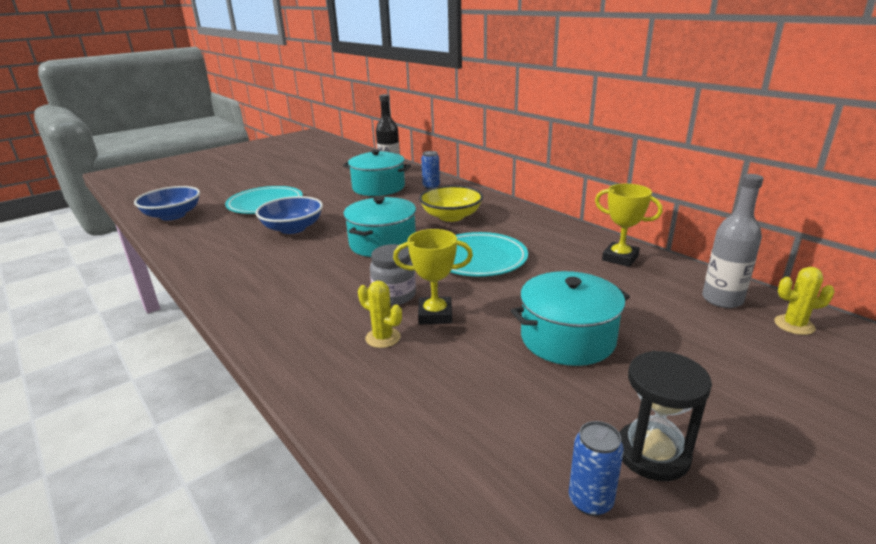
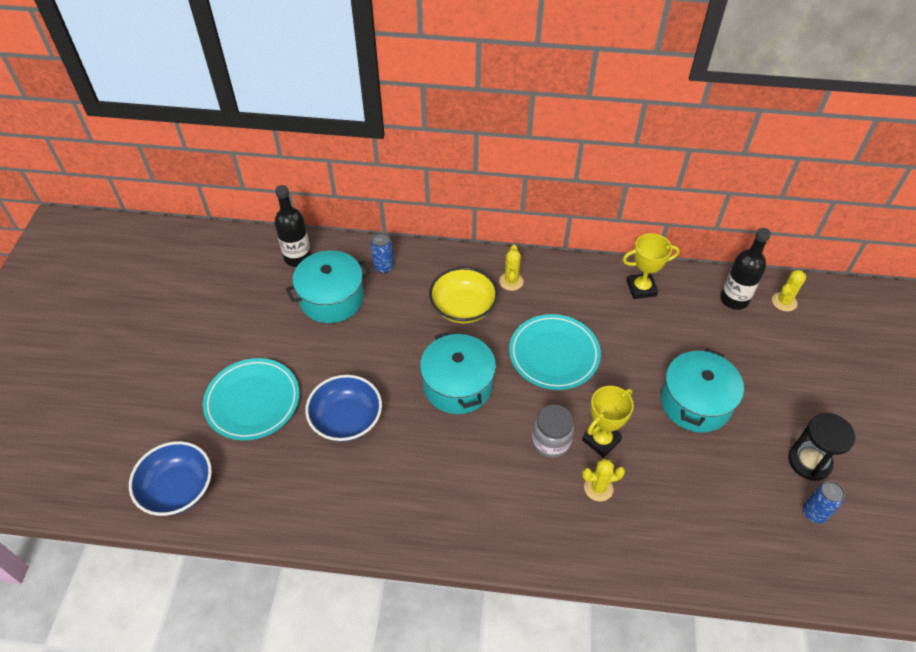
camera: 45 degrees left, 25 degrees up
(507, 218) = (511, 281): none -> yellow cactus
(722, 299) = (734, 299): grey bottle -> black bottle

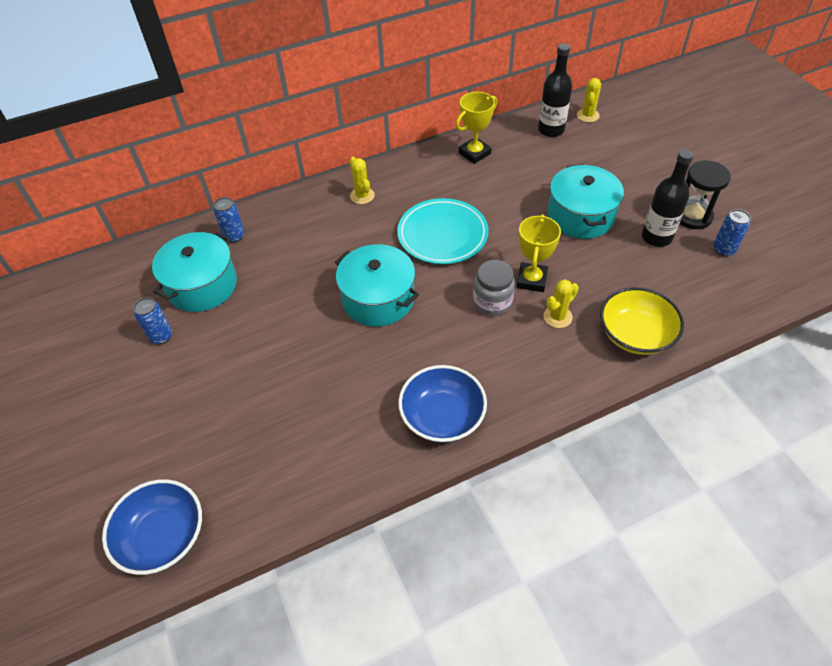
camera: 30 degrees left, 0 degrees up
(252, 401) = (186, 413): turquoise plate -> none
(275, 327) = (161, 336): none -> blue can
(298, 257) = (139, 267): black bottle -> black bottle (656, 237)
(346, 419) = (295, 379): blue bowl -> blue bowl (442, 416)
(463, 307) = (335, 235): yellow bowl -> yellow bowl (635, 334)

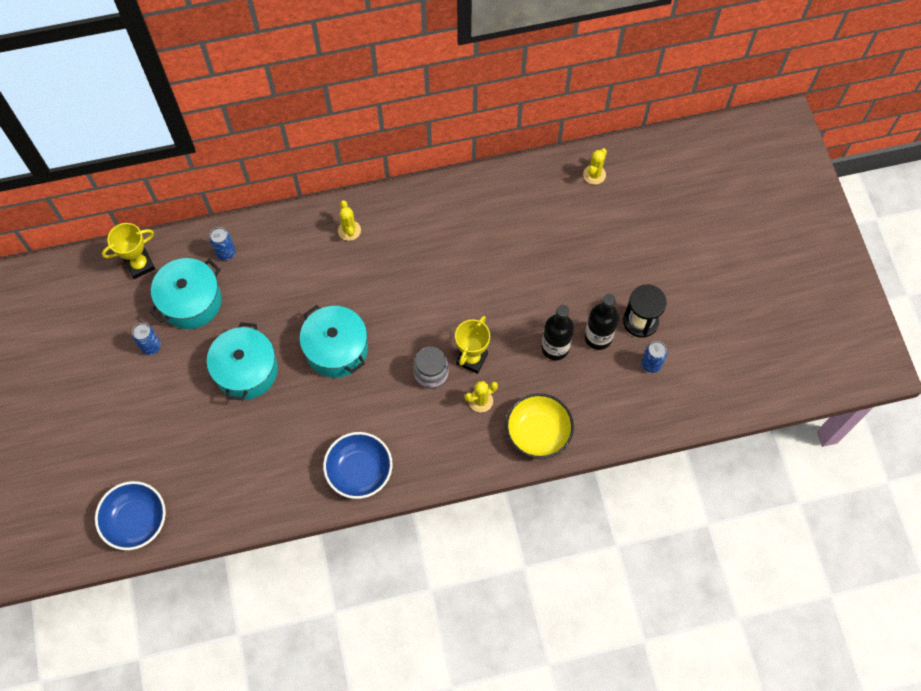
camera: 10 degrees right, 15 degrees up
(442, 234) = (410, 292): turquoise plate -> none
(474, 153) = (468, 200): yellow trophy -> yellow trophy (140, 265)
(551, 130) = (551, 186): black bottle -> black bottle (555, 348)
(580, 216) = (540, 298): turquoise pot -> turquoise pot (246, 370)

